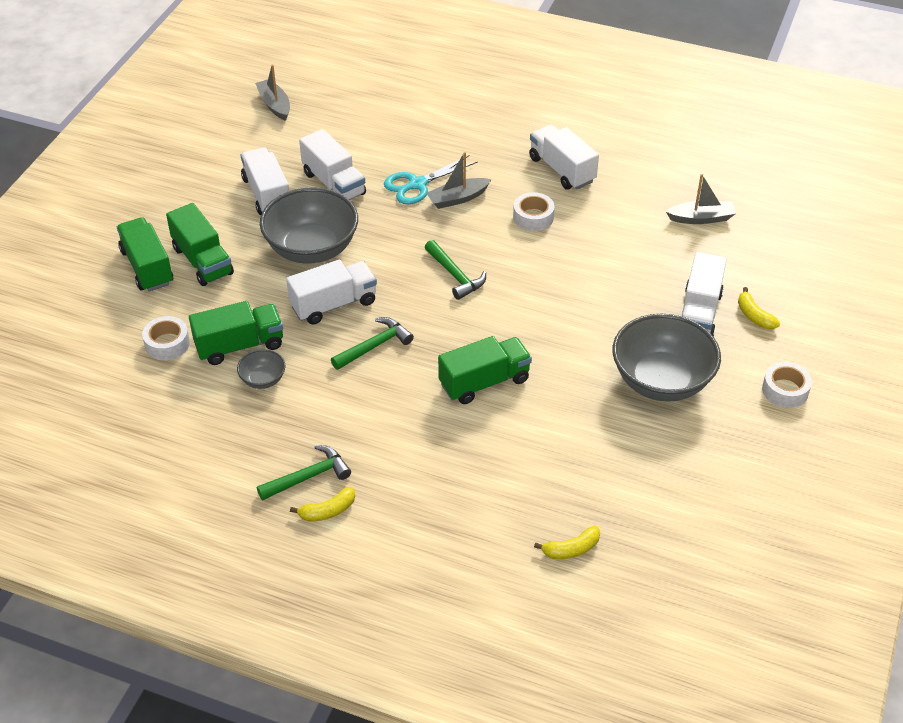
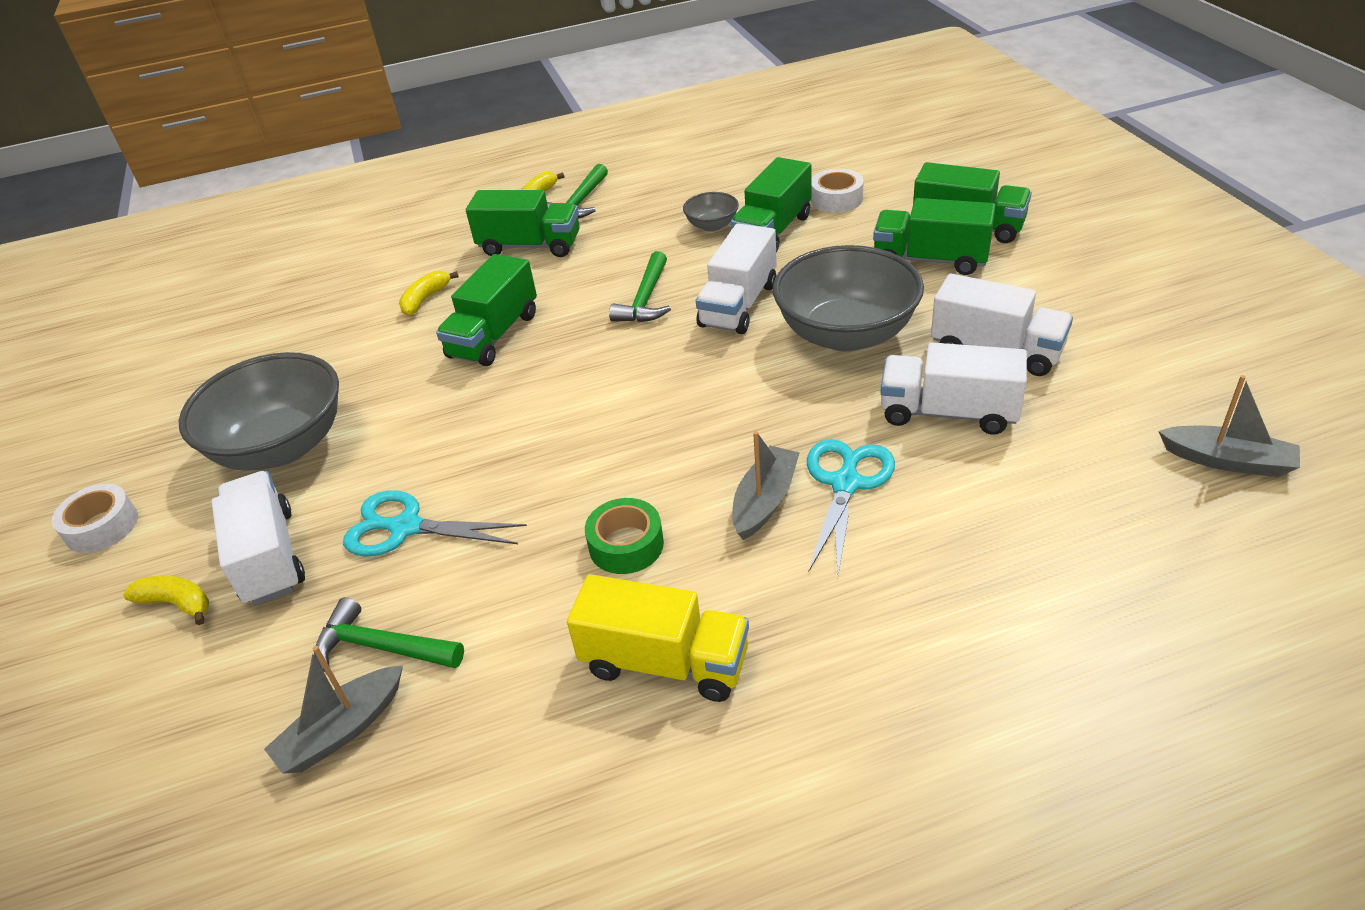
camera: 145 degrees right, 5 degrees down
(388, 453) = (530, 246): none -> green truck
(455, 275) = (644, 407): green hammer -> green hammer (382, 647)
(533, 217) = (626, 545): white tape -> green tape
(562, 170) = (665, 662): white truck -> yellow truck
(571, 549) = (299, 278): yellow banana -> yellow banana (425, 299)
(623, 286) = (406, 527): none -> turquoise scissors

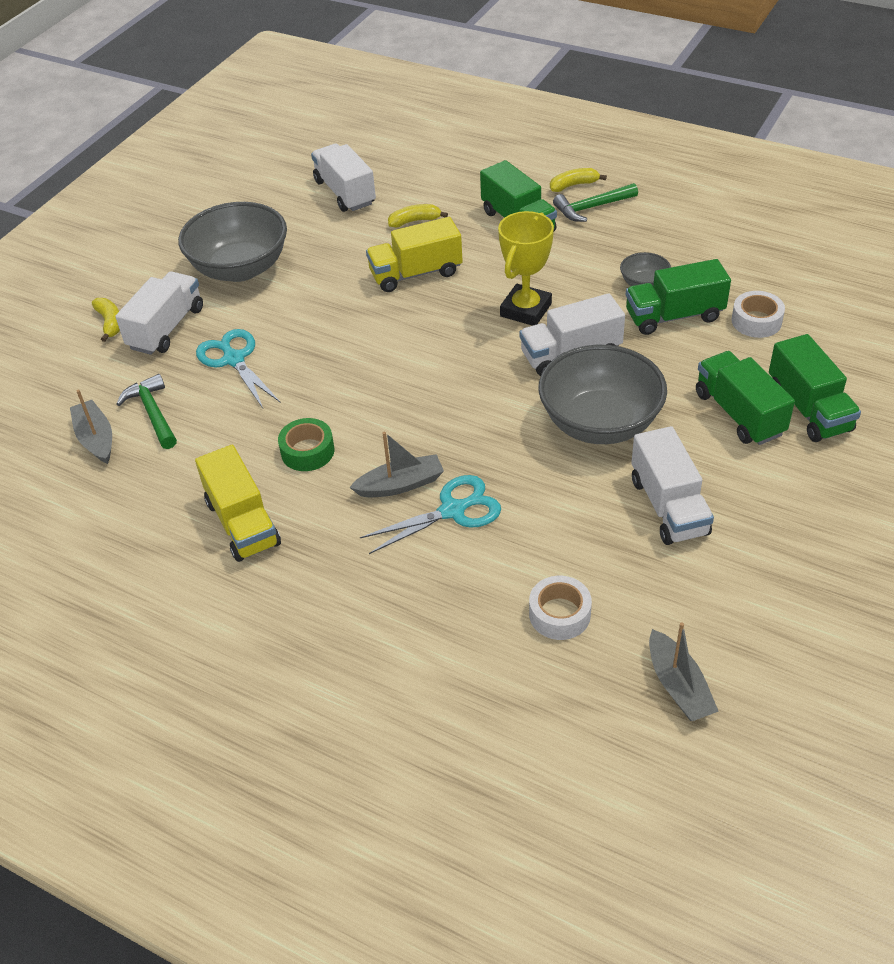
camera: 45 degrees right, 5 degrees up
(102, 527) = (127, 256): white tape -> white tape (559, 614)
(342, 730) = (96, 438): grey boat -> grey boat turned 60 degrees clockwise
(494, 335) = (416, 273): green truck -> yellow truck
(645, 299) = (525, 310): green hammer -> yellow trophy
(948, 413) = (573, 519): white truck -> white truck (345, 192)

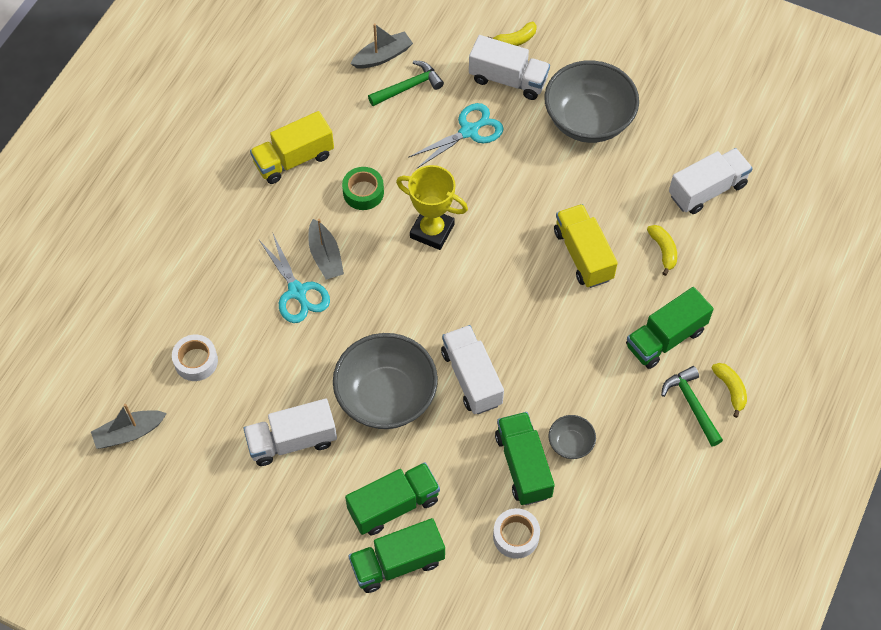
camera: 85 degrees right, 15 degrees up
(525, 310) = (532, 343): yellow trophy -> yellow trophy (432, 231)

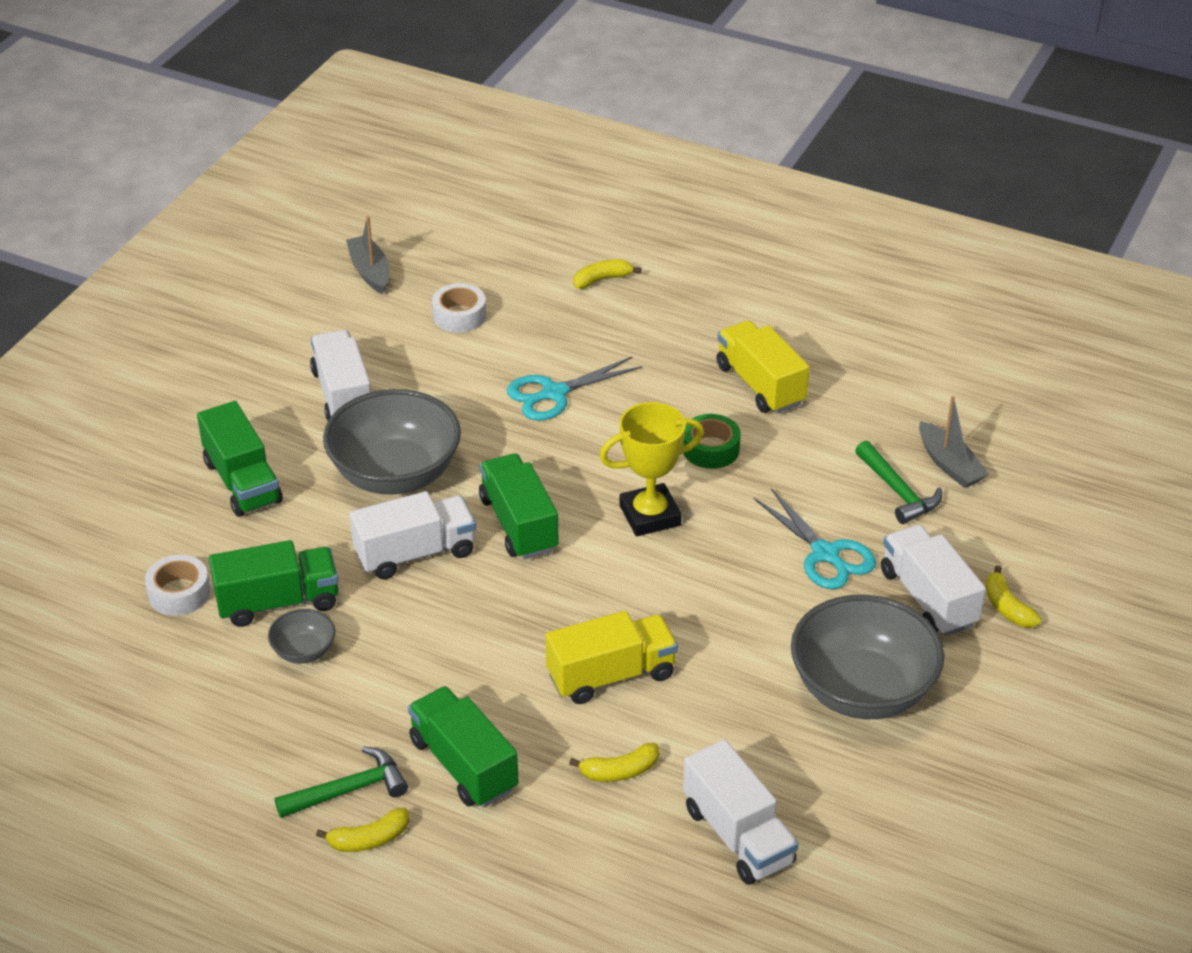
camera: 90 degrees right, 20 degrees down
(158, 259) = (602, 279): none -> yellow banana
(325, 256) = (608, 416): grey boat -> none
(397, 563) = (166, 486): green truck -> green truck (519, 524)
(432, 231) = (650, 515): yellow trophy -> yellow trophy turned 45 degrees clockwise
(508, 79) = (928, 598): white truck -> white truck turned 135 degrees clockwise

